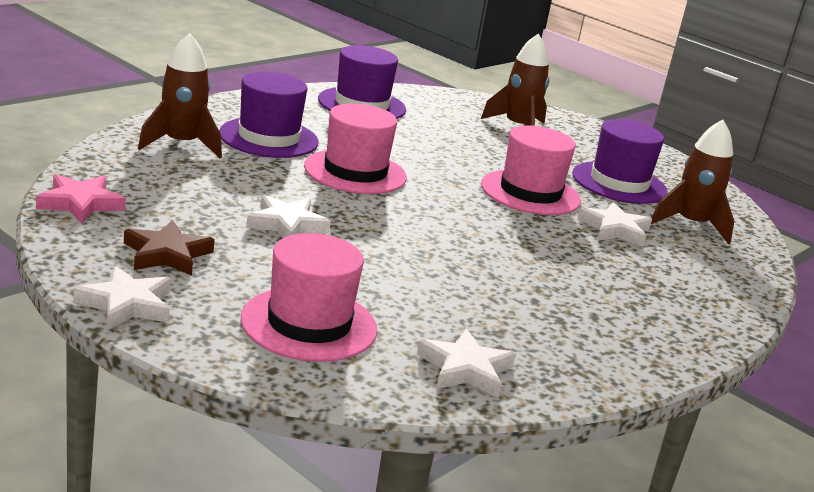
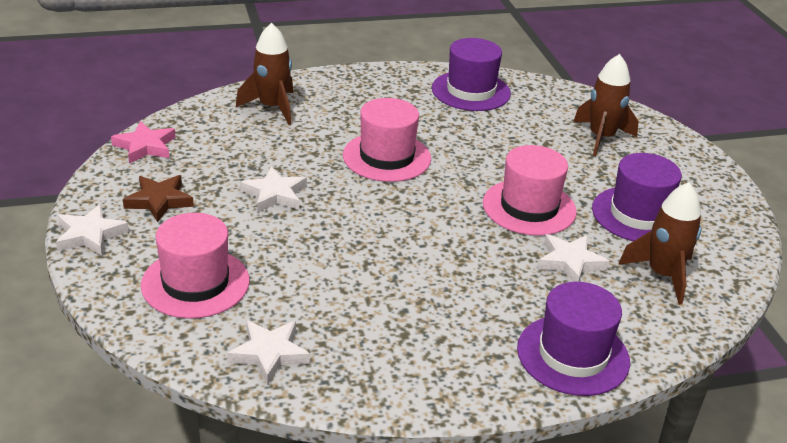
camera: 35 degrees right, 10 degrees up
(268, 138) = (349, 112): purple hat -> purple hat (573, 355)

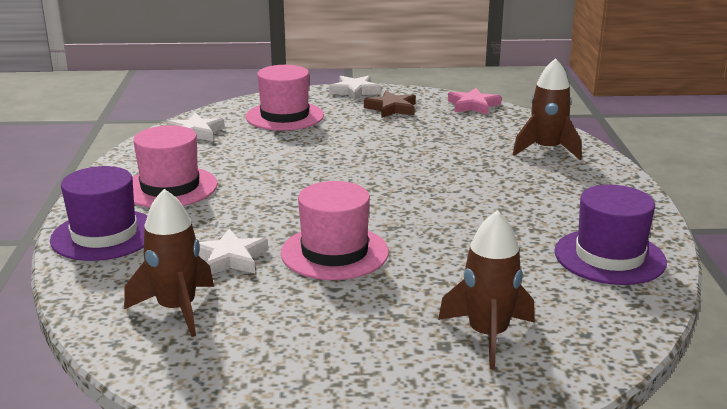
camera: 105 degrees right, 10 degrees down
(275, 194) = (391, 143): white star -> none
(387, 157) = (448, 192): pink hat -> pink hat (170, 187)
(638, 215) = (294, 321): purple hat -> none

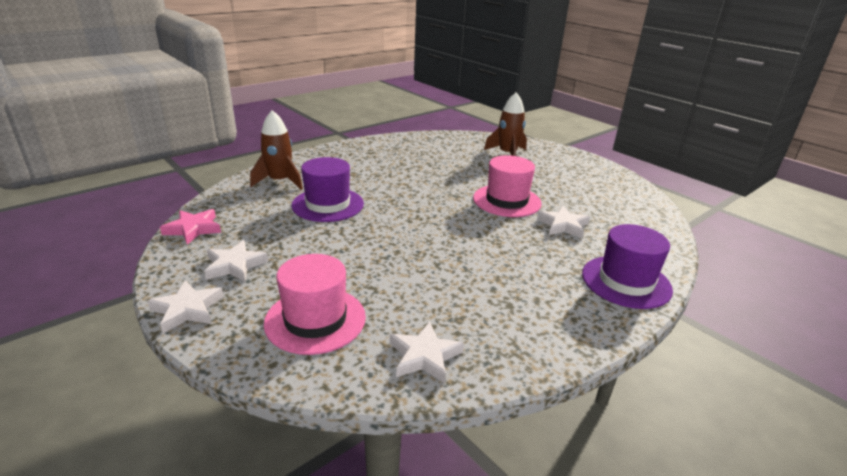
camera: 130 degrees left, 5 degrees up
(170, 187) = (536, 296): pink hat -> none
(177, 309) = (620, 218): brown rocket -> none
(392, 108) = (235, 265): brown star -> white star
(609, 257) = (407, 146): purple hat -> purple hat (328, 204)

